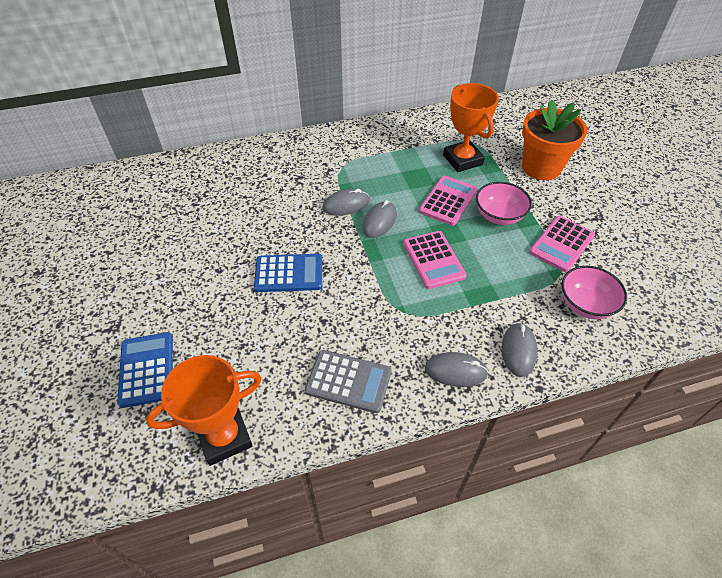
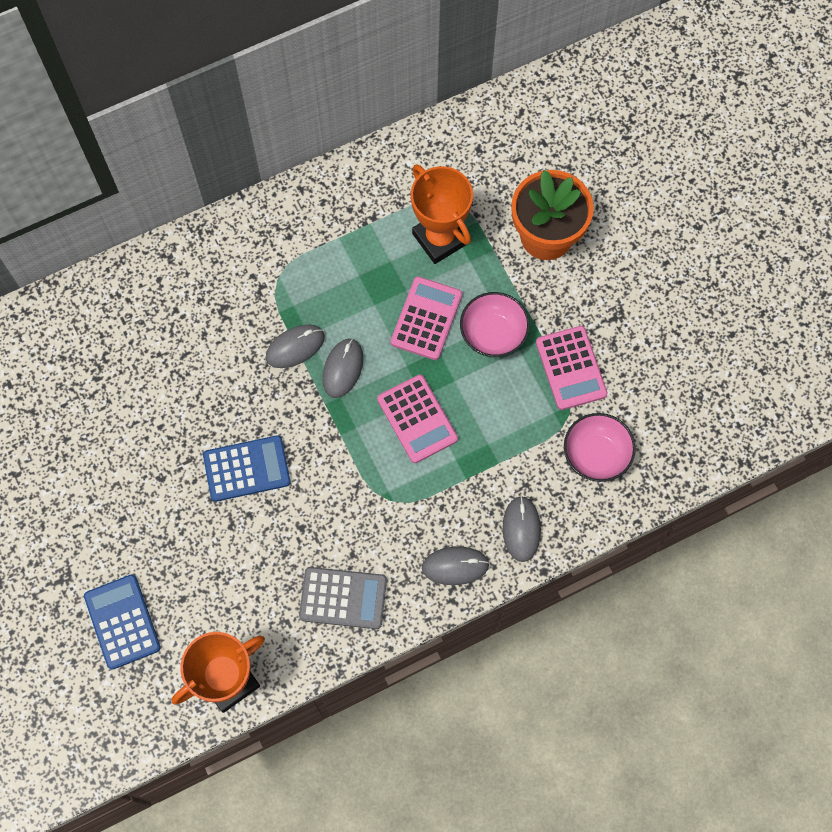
camera: 10 degrees left, 20 degrees up
(561, 244) = (570, 368): pink calculator -> pink calculator turned 45 degrees counterclockwise

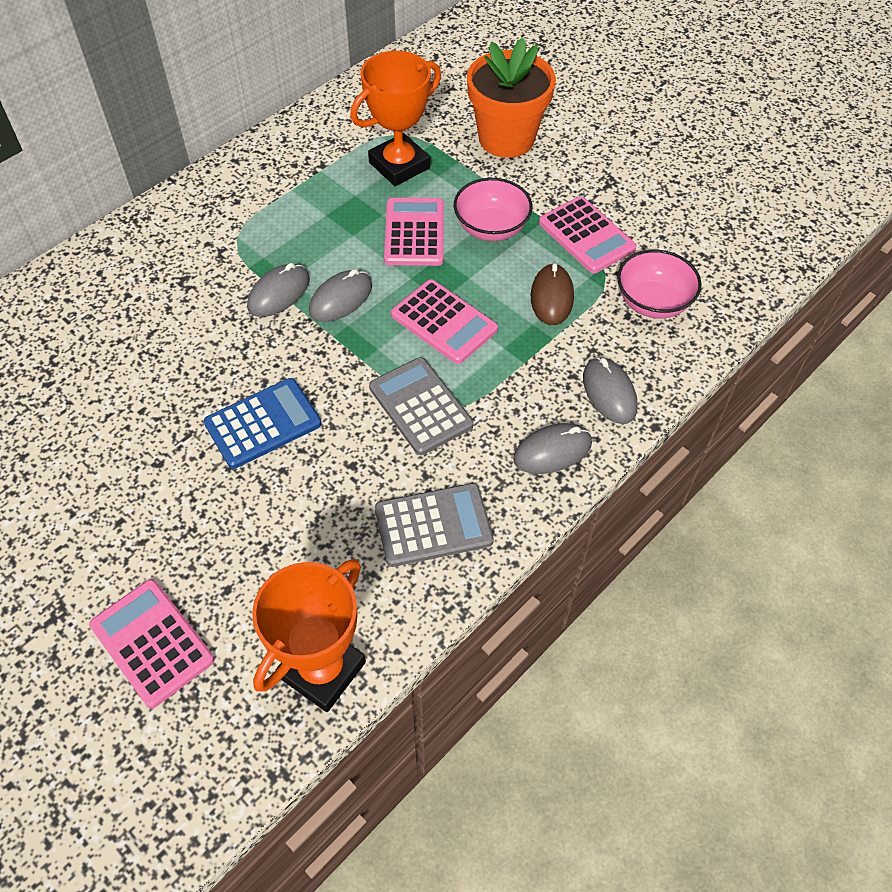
camera: 20 degrees left, 15 degrees down
(122, 622) = (152, 642): blue calculator -> pink calculator
(343, 369) = (341, 299): grey mouse -> grey mouse turned 45 degrees clockwise
(370, 493) = (420, 406): none -> grey calculator
(440, 238) = (399, 165): orange trophy -> orange trophy turned 75 degrees counterclockwise
(514, 422) = (551, 297): none -> brown mouse

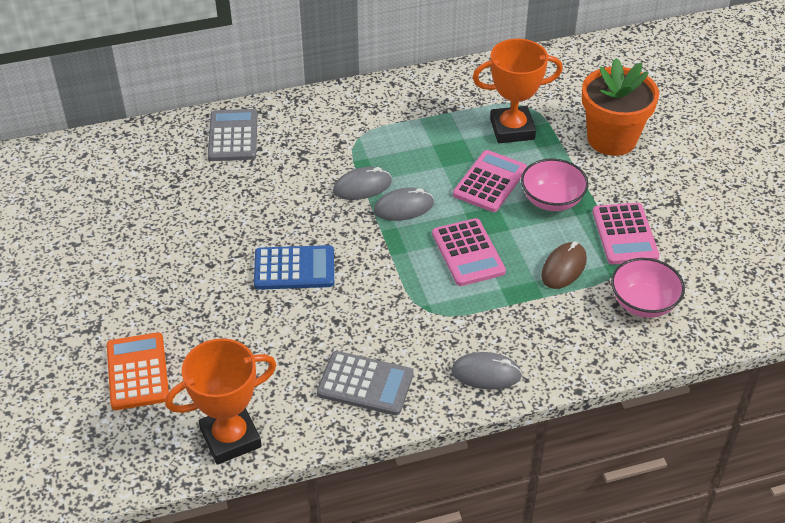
camera: 30 degrees right, 10 degrees down
(152, 642) = (138, 372): pink calculator -> orange calculator
(420, 406) = (411, 303): grey calculator -> grey calculator (233, 136)
(609, 393) = (559, 352): grey mouse -> none

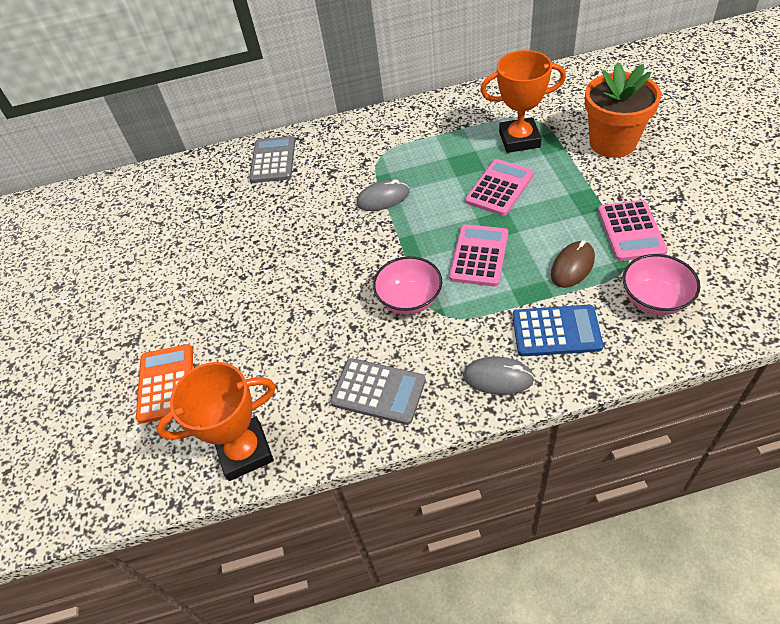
camera: 10 degrees right, 5 degrees up
(294, 268) = (317, 277): blue calculator -> blue calculator (556, 331)
(403, 207) = (420, 215): grey mouse -> none
(468, 253) = (479, 255): pink calculator -> pink calculator turned 150 degrees counterclockwise
(552, 200) = (558, 202): pink bowl -> pink bowl (409, 299)

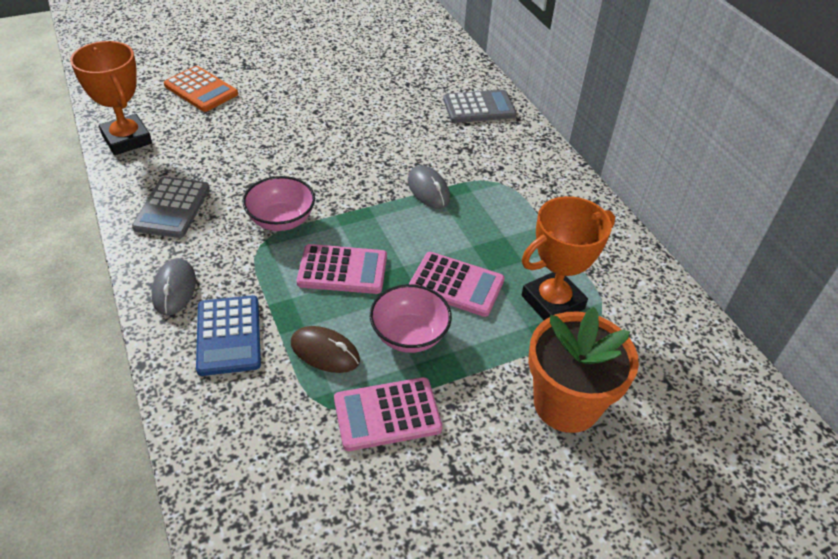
camera: 70 degrees right, 5 degrees down
(166, 383) = (201, 90): orange calculator -> orange calculator turned 60 degrees clockwise
(519, 139) = (552, 302): orange trophy -> orange trophy turned 75 degrees clockwise
(654, 299) = (269, 431): pink bowl -> pink bowl (409, 335)

